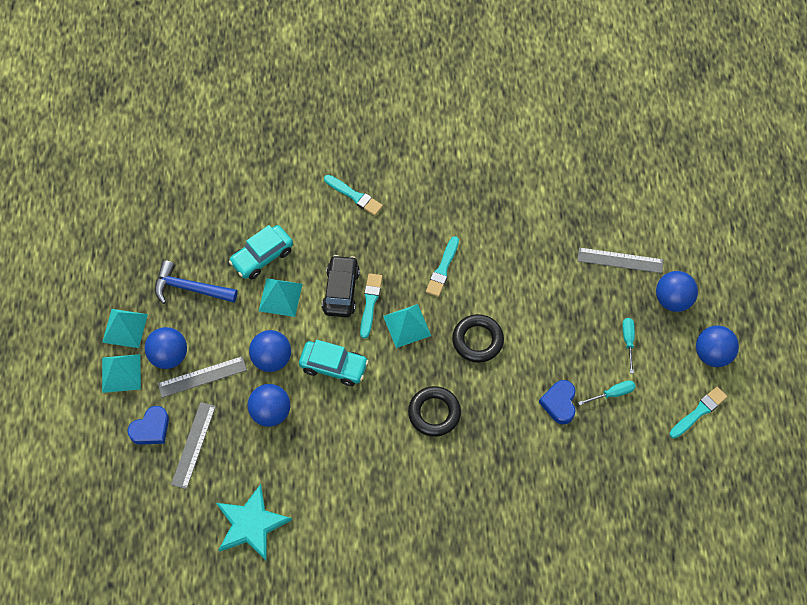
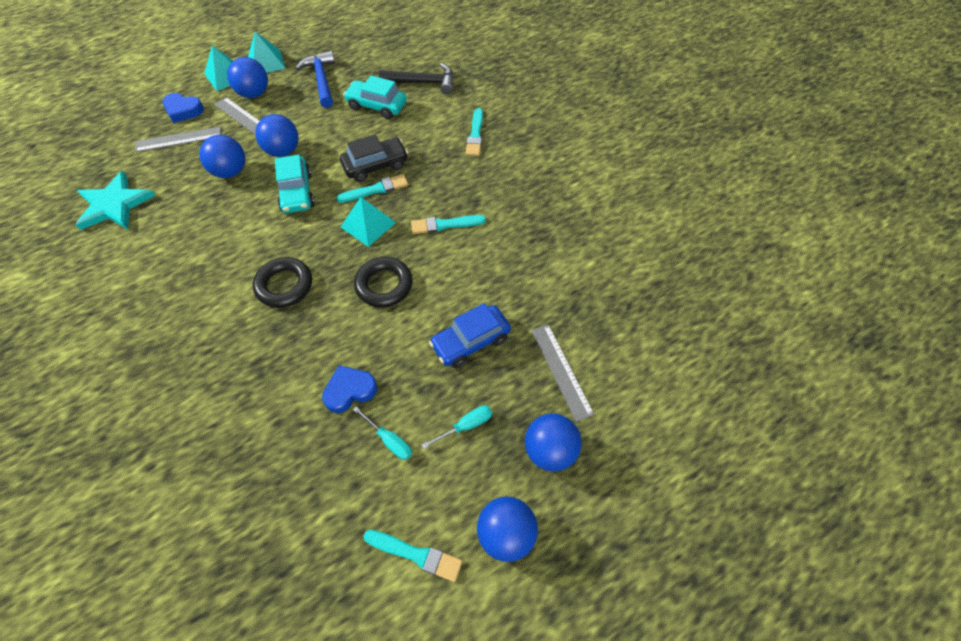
camera: 60 degrees right, 5 degrees down
(256, 204) = (423, 83): none -> black hammer
(280, 297) = (345, 132): turquoise pyramid -> none
(563, 305) = (470, 341): none -> blue car

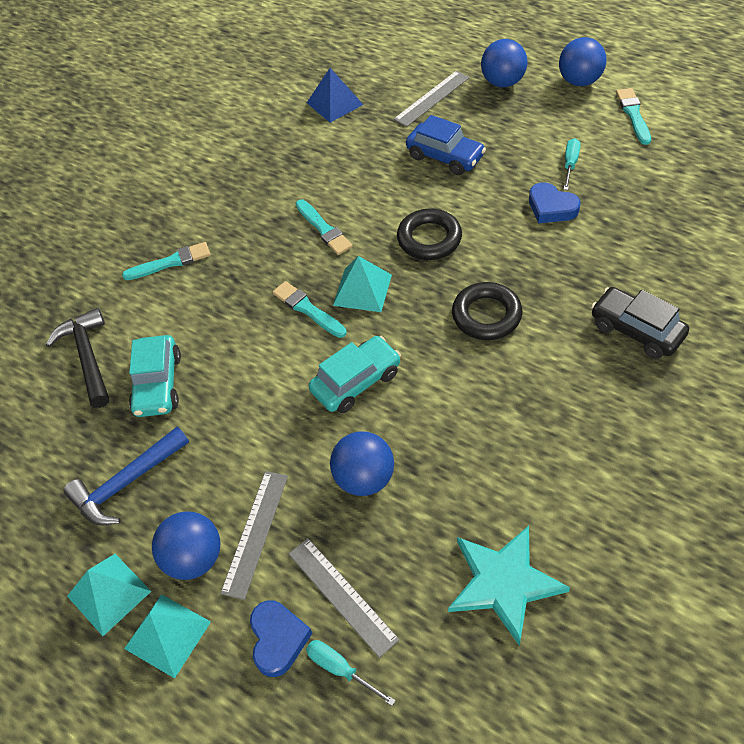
camera: 110 degrees left, 5 degrees down
(283, 151) = (295, 441): blue ball -> none
(375, 165) = (269, 329): black car -> black car (636, 330)
(465, 426) = (521, 129): turquoise screwdriver -> turquoise screwdriver (340, 669)
(600, 289) = (334, 103): none -> blue pyramid

